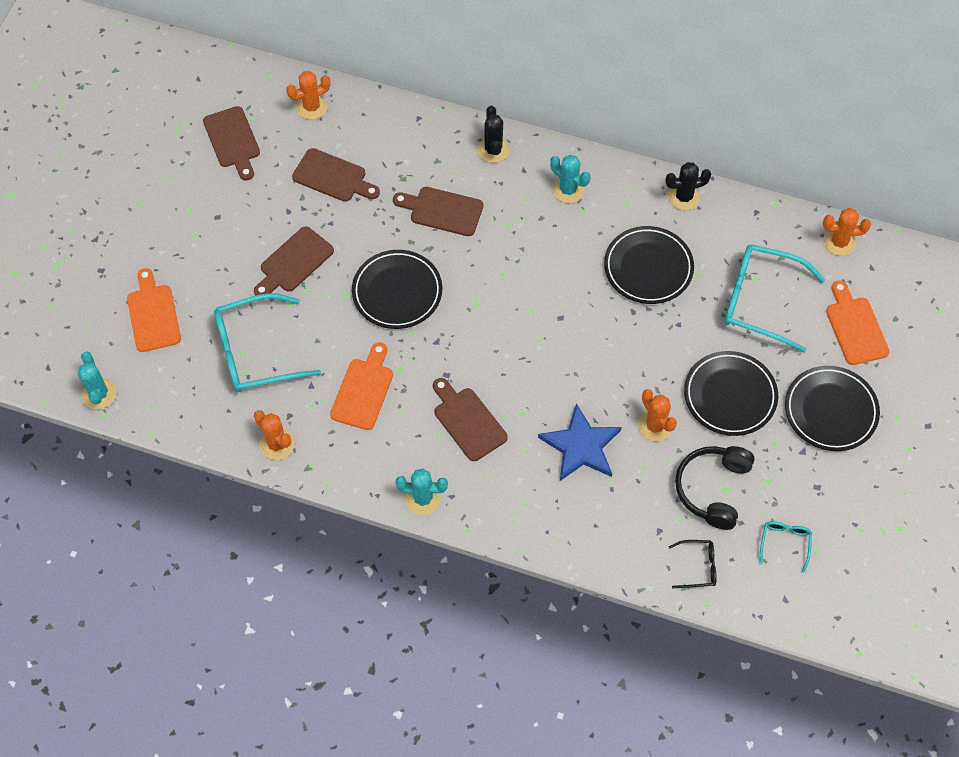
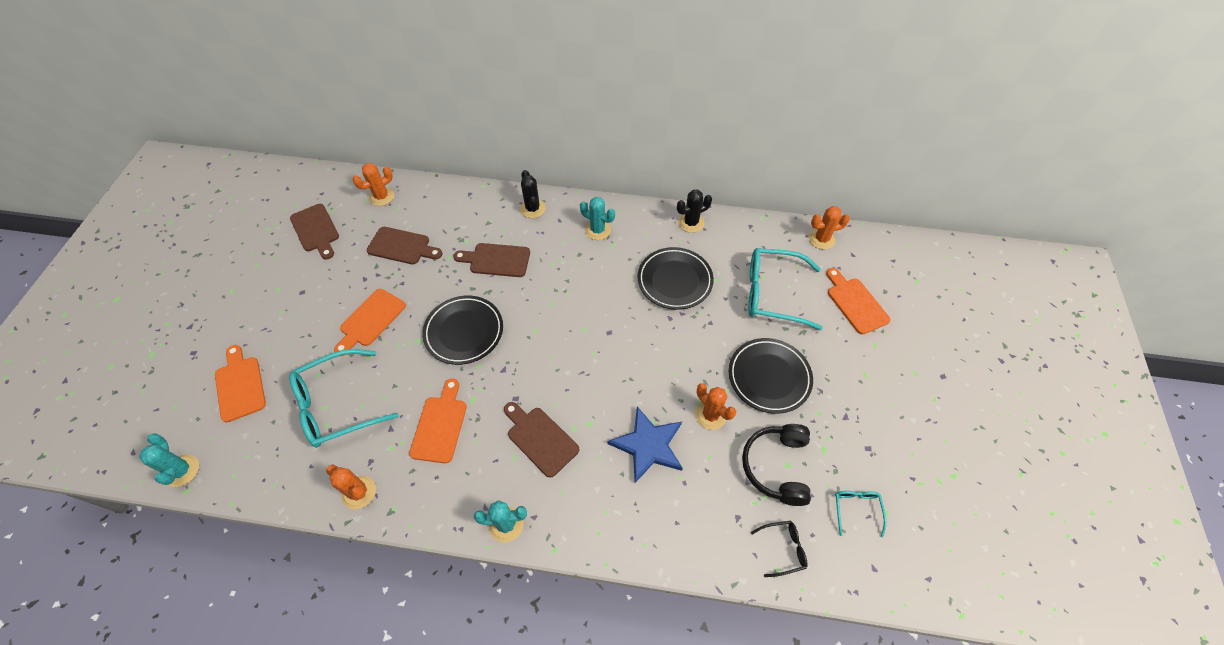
camera: 10 degrees left, 5 degrees down
(293, 262) = (370, 320): brown cutting board -> orange cutting board
(830, 411) = (858, 376): black plate -> none

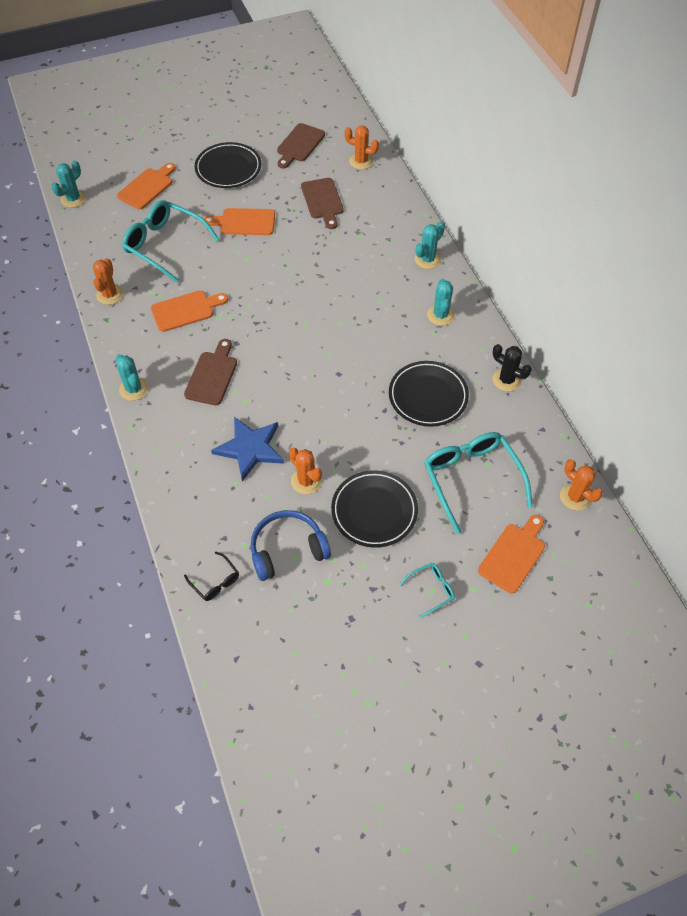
camera: 60 degrees right, 0 degrees up
(464, 332) = (272, 281): black plate -> black plate (228, 169)
(496, 260) = (355, 264): brown cutting board -> none
(532, 208) = (427, 259): black cactus -> turquoise cactus
(710, 415) = (306, 481): orange cactus -> orange cactus turned 60 degrees counterclockwise
(777, 466) = (287, 550): black headphones -> blue headphones
(856, 509) = (283, 627): turquoise glasses -> turquoise glasses (431, 590)

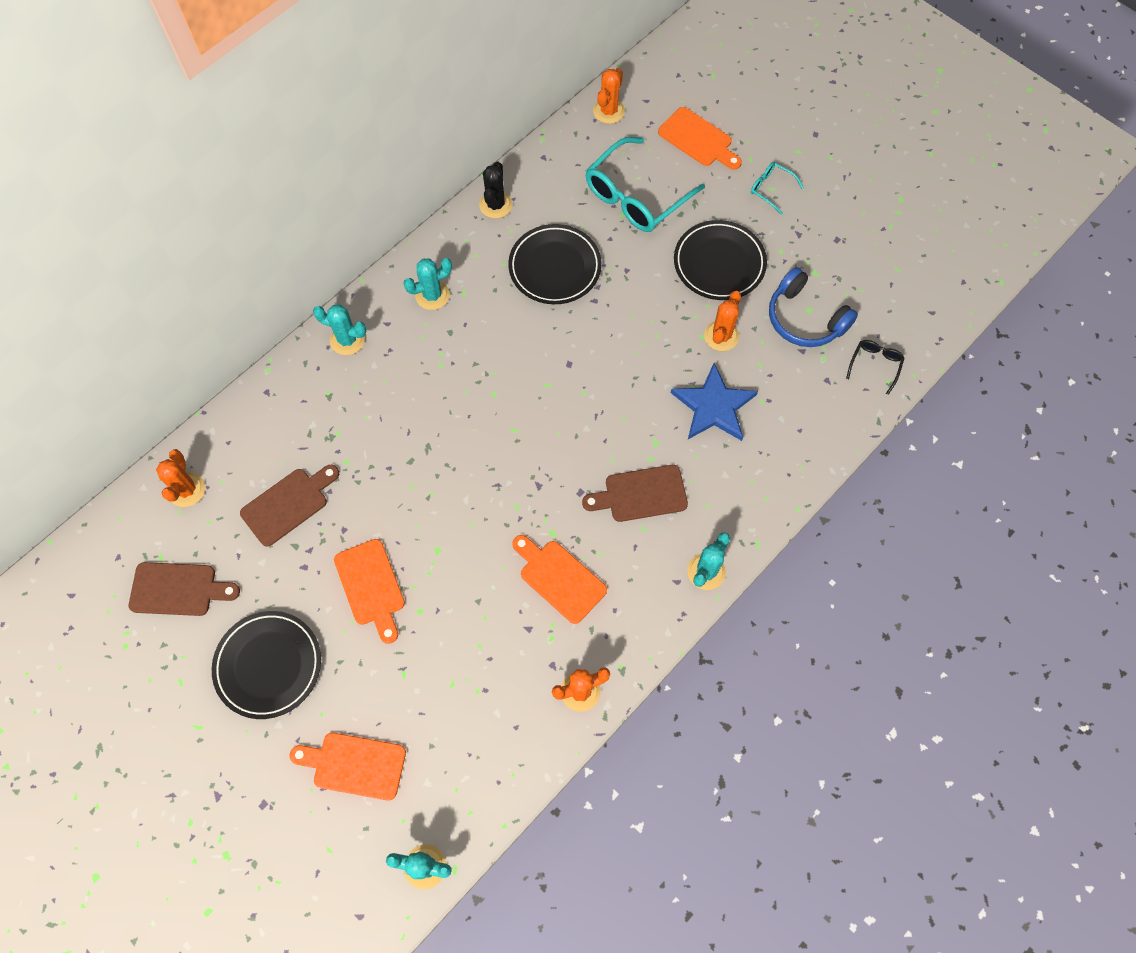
camera: 115 degrees left, 10 degrees up
(165, 245) = (459, 670): turquoise glasses -> none
(514, 555) = (698, 139): orange cutting board -> orange cutting board turned 150 degrees counterclockwise

